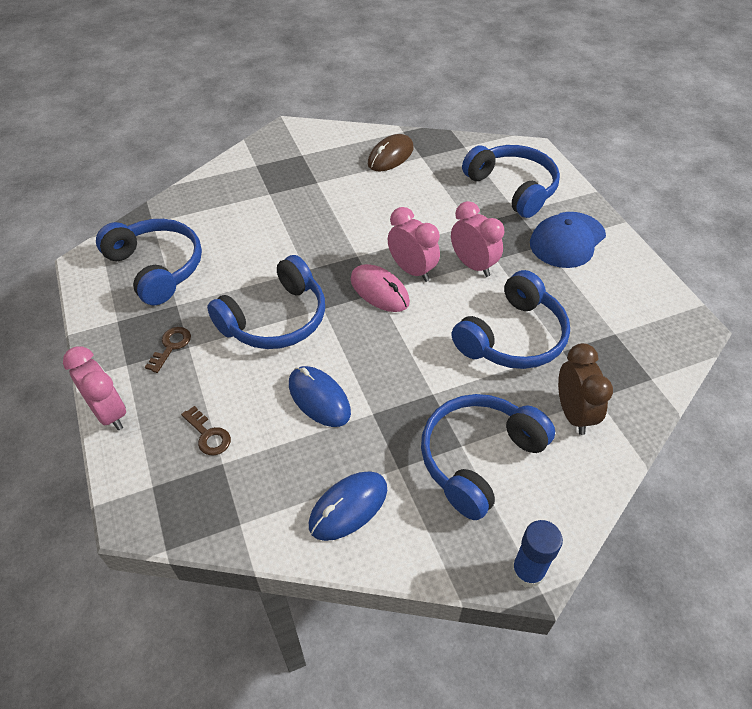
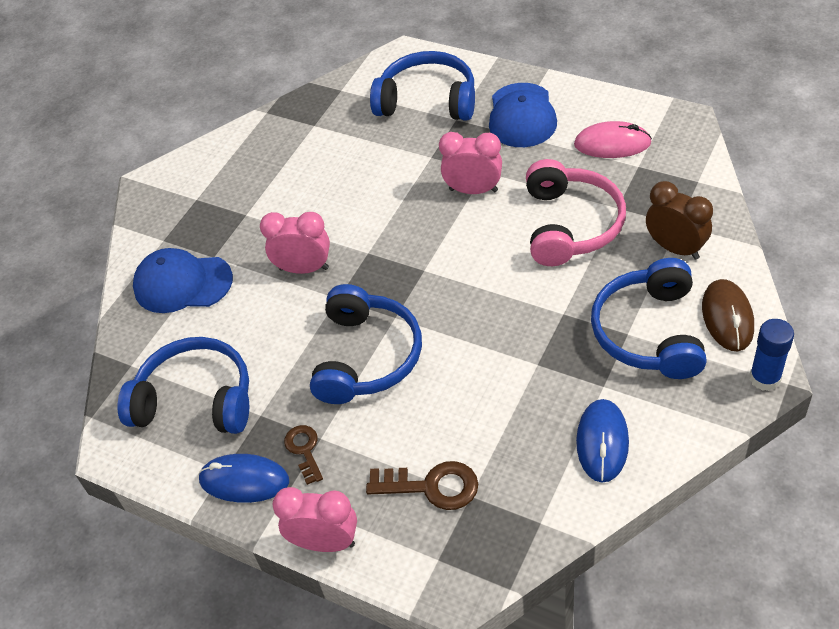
camera: 35 degrees left, 0 degrees up
(208, 435) = (431, 486): brown key -> brown key, size x1.55
(234, 196) = (182, 283): none -> blue cap
(319, 398) = (483, 387): blue mouse -> blue mouse (244, 480)
(379, 291) = (424, 267): pink mouse -> pink mouse (612, 144)
(390, 156) = (284, 143): brown mouse -> brown mouse (727, 317)
(412, 270) = (429, 231): pink clock -> pink clock (304, 268)
(513, 337) = (570, 225): blue headphones -> pink headphones

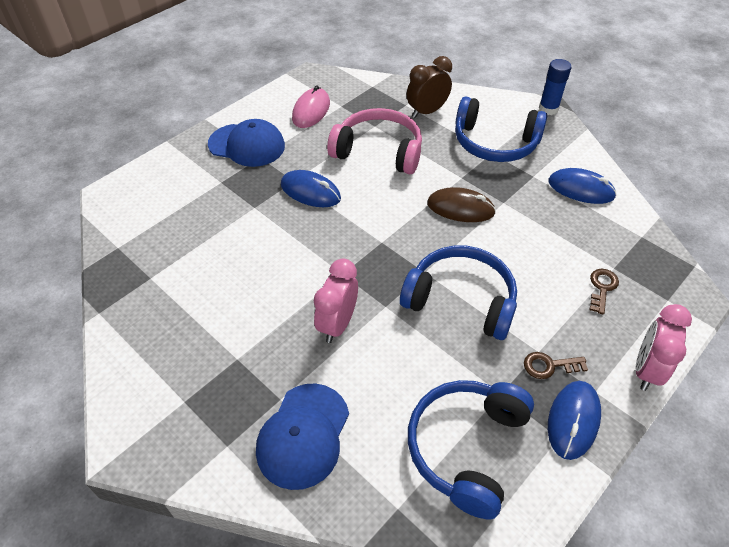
camera: 80 degrees left, 0 degrees up
(427, 100) = (183, 193): blue headphones -> none
(431, 486) = (602, 288): brown key -> brown key, size x0.64
(473, 190) = (310, 192): pink clock -> blue mouse
(727, 317) = (495, 108): brown mouse -> brown mouse (460, 208)

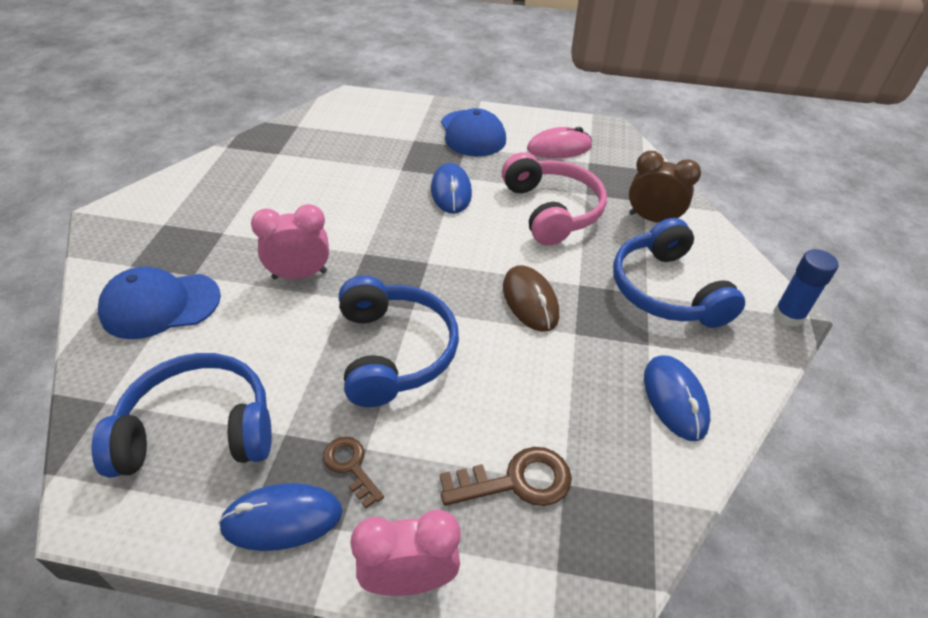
camera: 55 degrees right, 5 degrees down
(602, 288) = (516, 481): brown key -> brown key, size x1.55

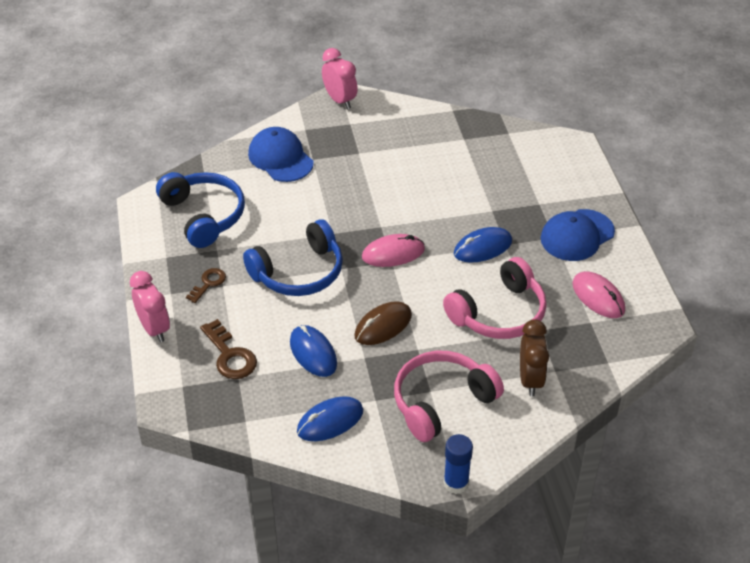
camera: 70 degrees right, 0 degrees up
(282, 519) = (167, 270): blue mouse -> blue mouse (313, 353)
(299, 275) = (341, 204): pink clock -> pink clock (340, 100)
(416, 257) = (393, 253): none -> pink mouse
(666, 290) = (441, 402): blue headphones -> pink headphones

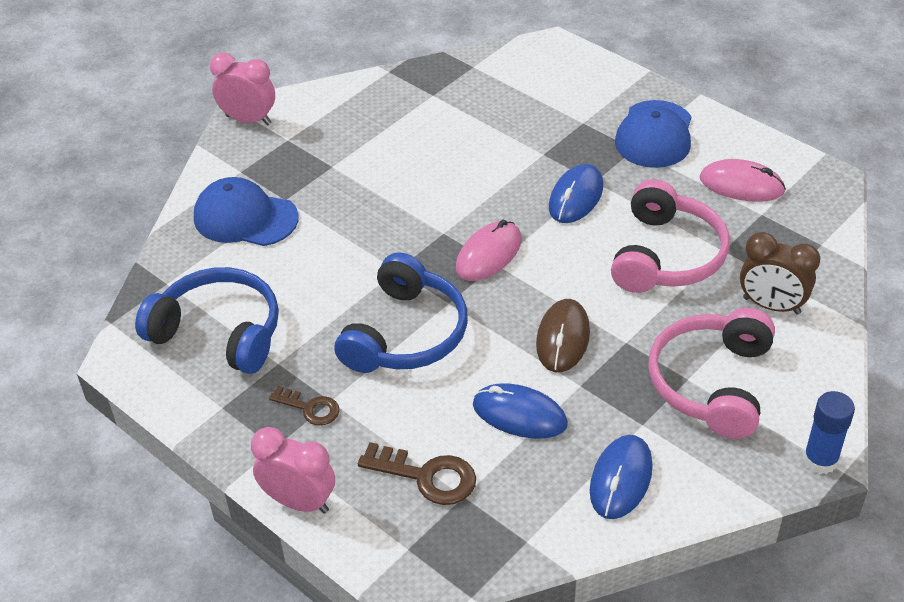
camera: 35 degrees left, 0 degrees up
(208, 283) = (310, 408): brown key -> brown key turned 120 degrees clockwise
(530, 380) = (771, 306): brown clock -> brown clock turned 150 degrees clockwise

